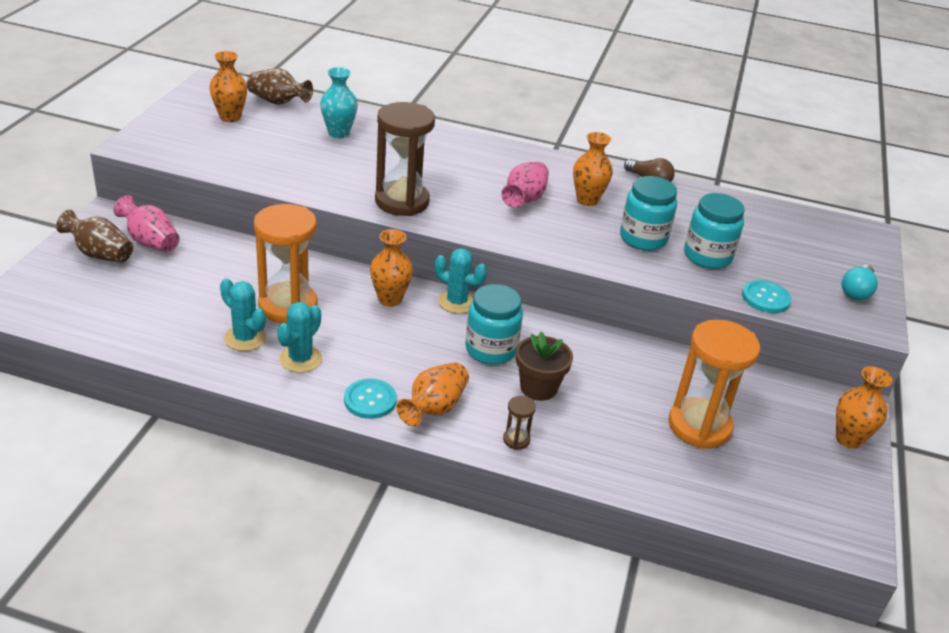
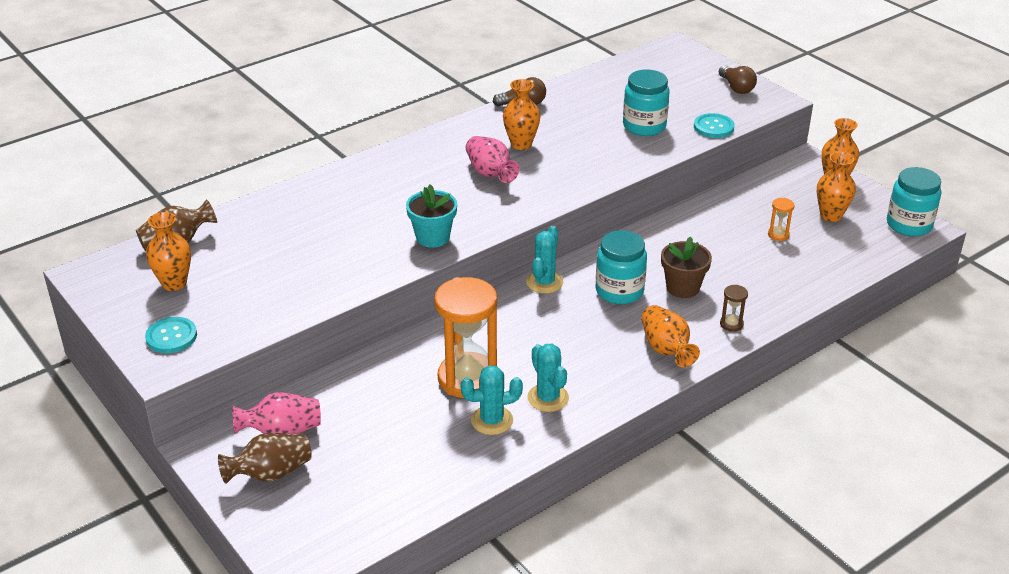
camera: 50 degrees left, 0 degrees up
(338, 133) = (279, 228): turquoise vase -> none
(370, 400) = (631, 379): turquoise button -> turquoise button (171, 336)
(390, 299) = (509, 317): orange vase -> orange vase (831, 216)
(402, 201) = (433, 237): brown hourglass -> turquoise flower pot
(457, 302) = (544, 282): turquoise cactus -> turquoise cactus turned 45 degrees counterclockwise
(643, 238) = (597, 143): turquoise jar -> turquoise jar (909, 225)
(699, 426) = (778, 235): orange hourglass -> orange hourglass, size x0.41
(856, 291) = (736, 88): turquoise light bulb -> brown light bulb

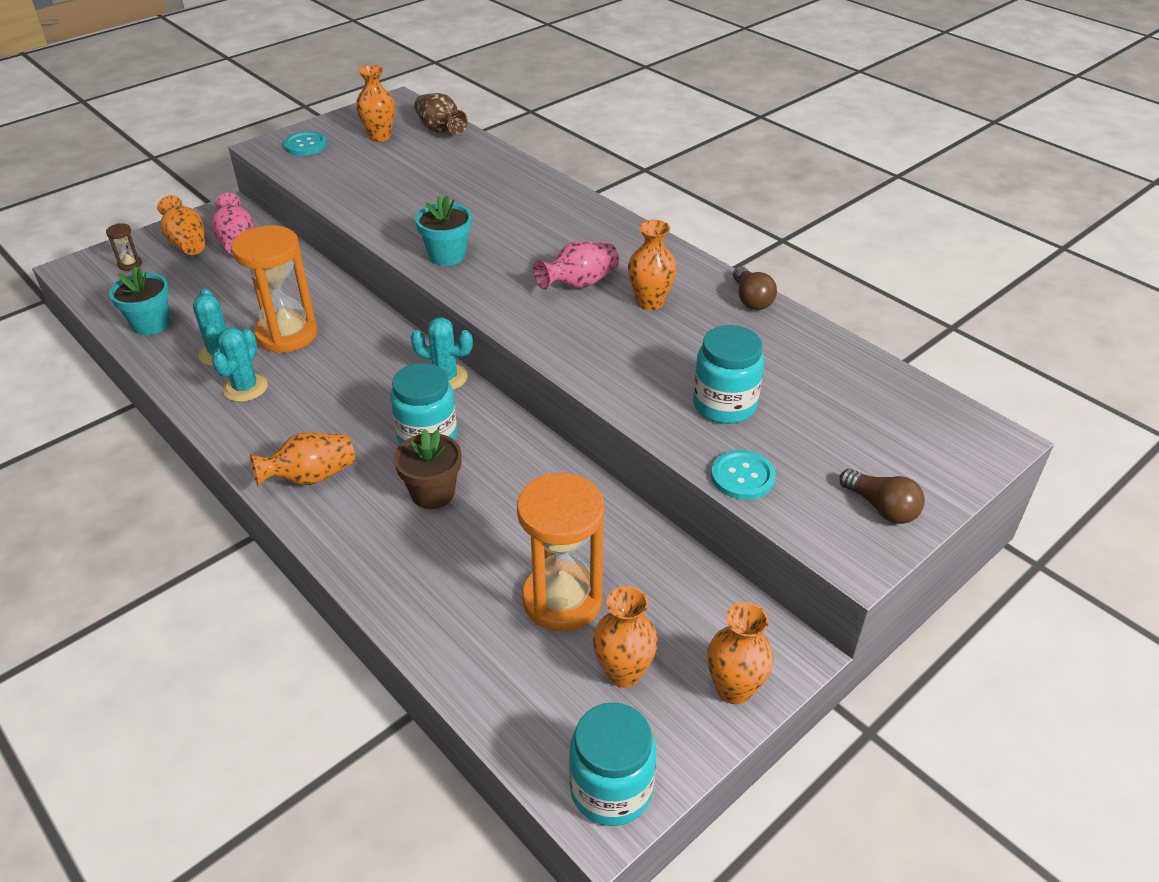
camera: 85 degrees right, 5 degrees up
(270, 473) = (187, 243): brown vase -> orange vase
(432, 479) = (151, 324): none -> turquoise flower pot
(548, 398) = (245, 388): turquoise cactus -> turquoise cactus turned 45 degrees counterclockwise
(731, 324) = (353, 538): brown hourglass -> brown hourglass (130, 264)
(736, 88) = (881, 508): brown light bulb -> brown light bulb turned 105 degrees counterclockwise
(778, 235) = (562, 600): orange hourglass -> orange hourglass, size x2.43

